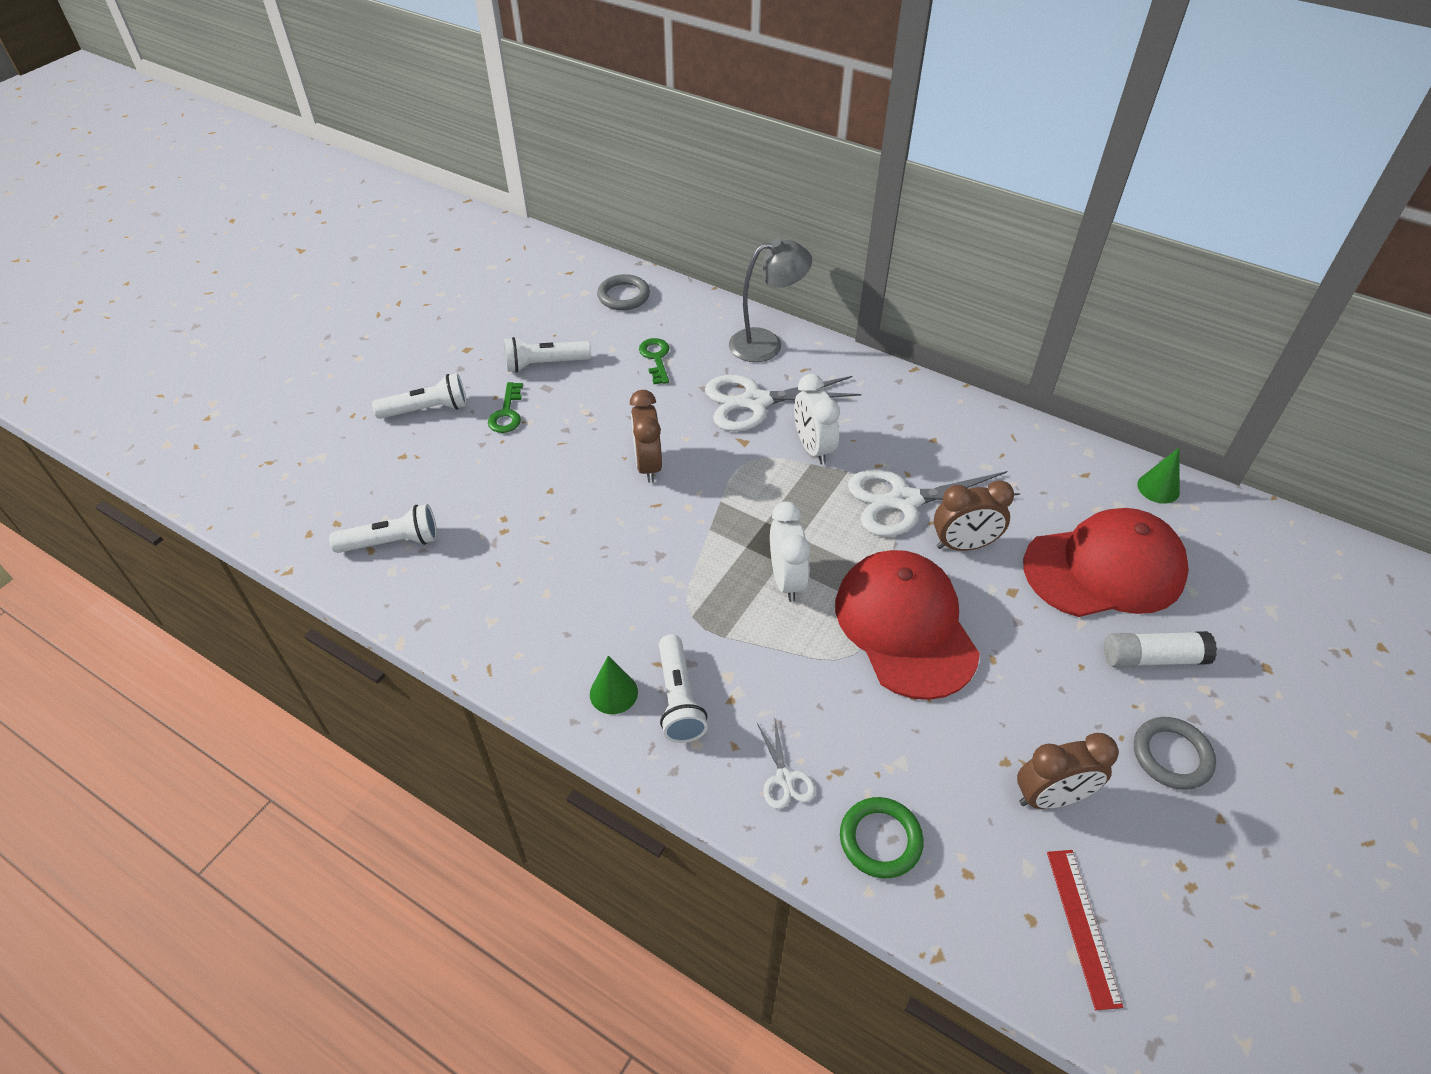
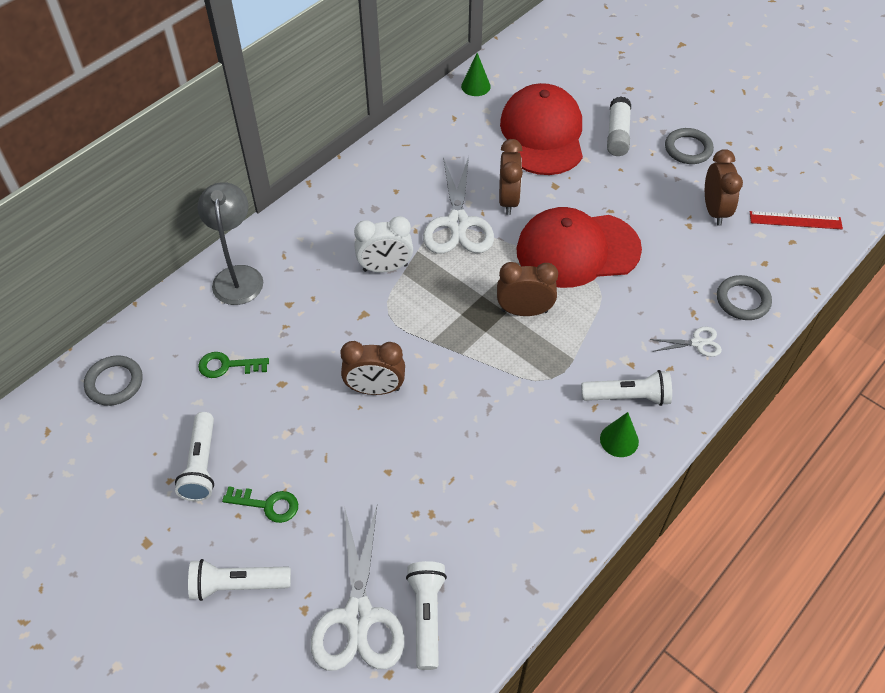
camera: 80 degrees left, 5 degrees up
(427, 410) = (237, 585): white flashlight -> white flashlight turned 90 degrees counterclockwise
(755, 402) = (316, 297): white scissors -> white scissors (358, 617)
(786, 580) = (524, 311): white clock -> brown clock
(880, 840) = (742, 300): green ring -> grey ring

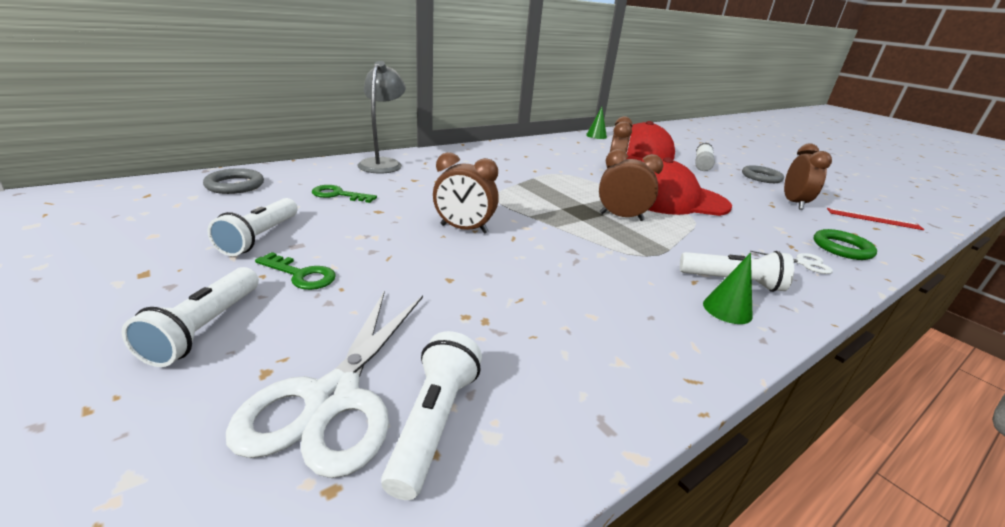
camera: 10 degrees right, 25 degrees down
(237, 585) = (204, 328): white flashlight -> white flashlight turned 90 degrees counterclockwise
(385, 268) = (503, 179): white clock -> none
(458, 223) = (570, 173): white scissors -> none
(742, 300) = (842, 248): grey ring -> green ring

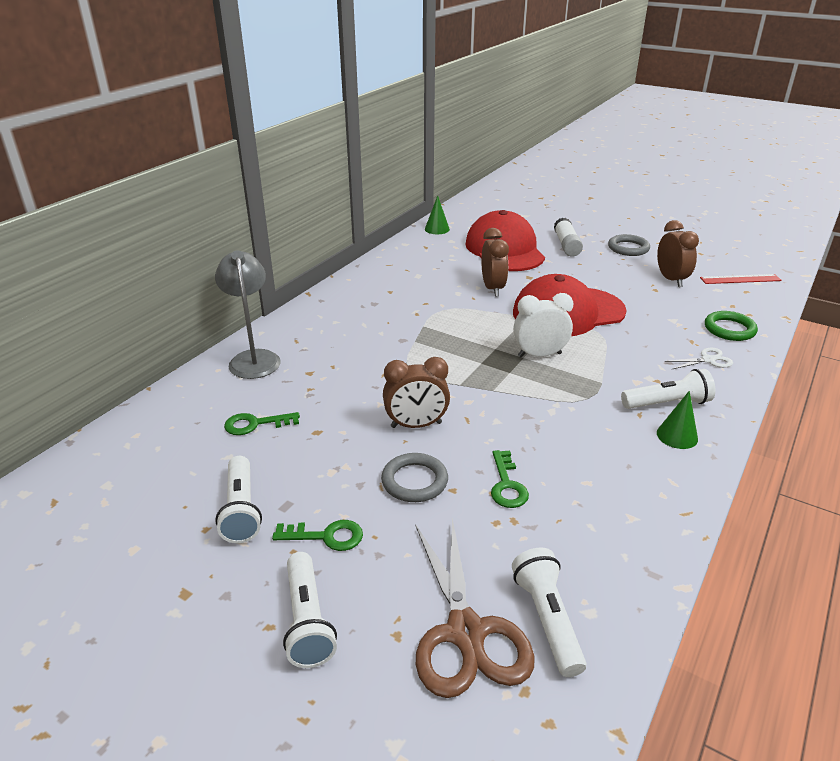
camera: 20 degrees left, 5 degrees up
(235, 185) = (131, 451): grey ring -> grey ring (414, 481)
(333, 398) = (466, 633): white scissors -> brown scissors
(505, 291) = (507, 485): none -> green key
(621, 217) = (539, 355): brown clock -> white clock

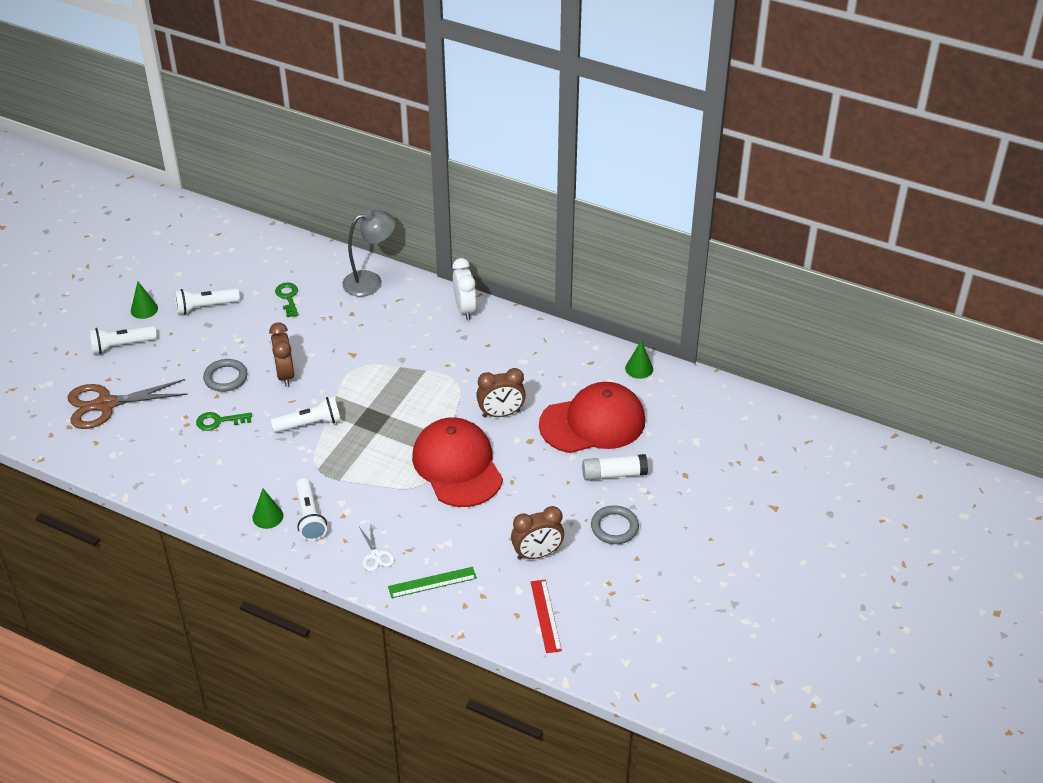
camera: 85 degrees right, 10 degrees up
(215, 593) = (144, 309): none -> green cone
(326, 536) = (180, 344): green key -> none
(539, 355) = (380, 443): white clock -> white clock (465, 309)
(547, 619) = (110, 436): white flashlight -> white flashlight (310, 424)
(729, 329) = (432, 582): green ring -> green ruler

